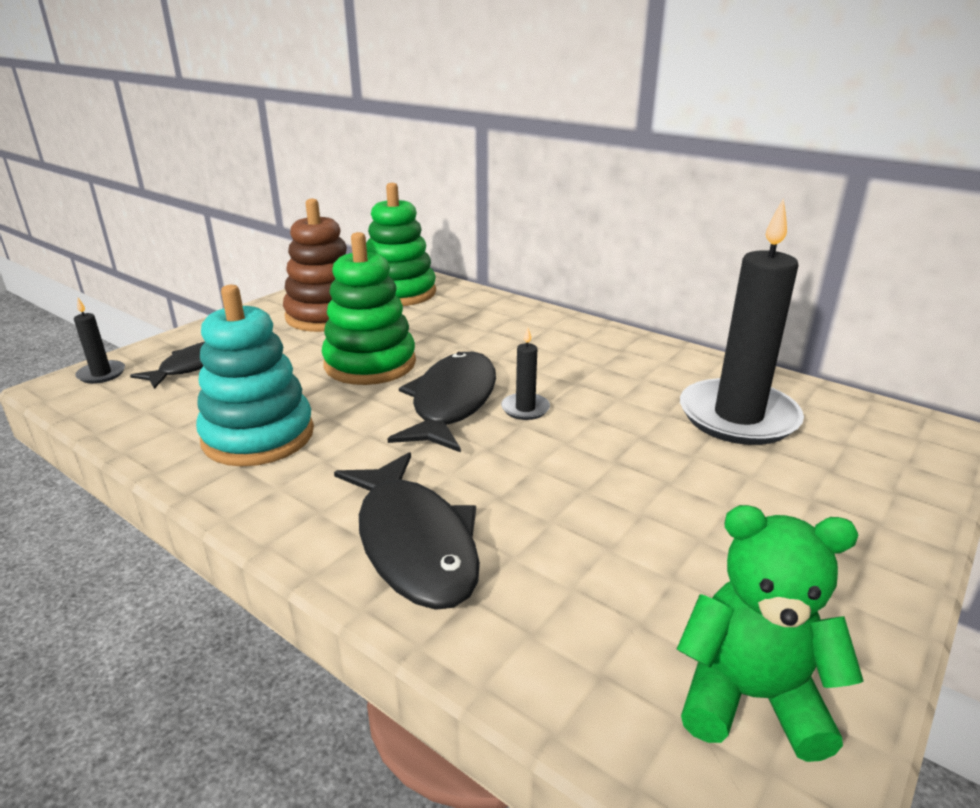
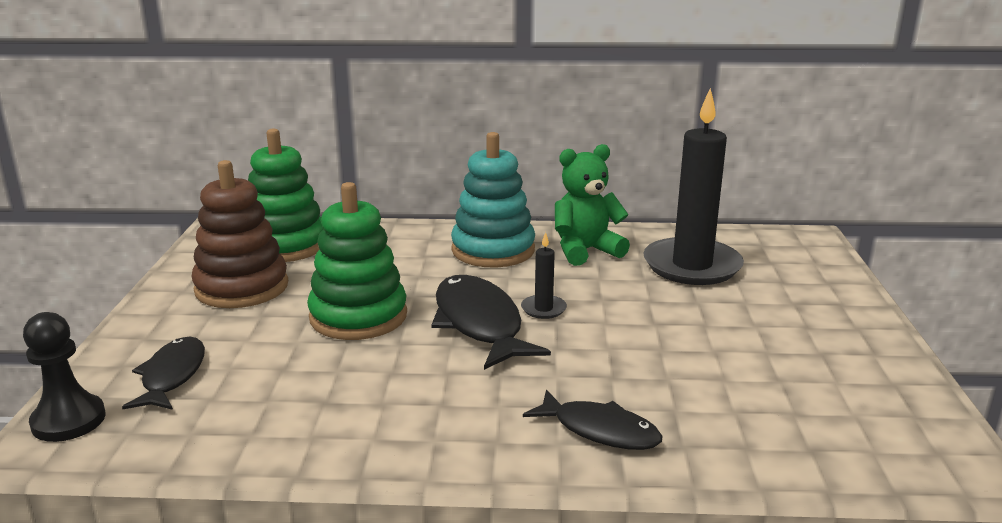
camera: 35 degrees left, 5 degrees down
(101, 374) = (68, 420): black candle -> black pawn
(258, 436) = (350, 409): turquoise stacking toy -> turquoise stacking toy (493, 250)
(414, 543) = (599, 430): black fish -> black fish, size x0.64
(750, 697) = (891, 423): green teddy bear -> green teddy bear (585, 251)

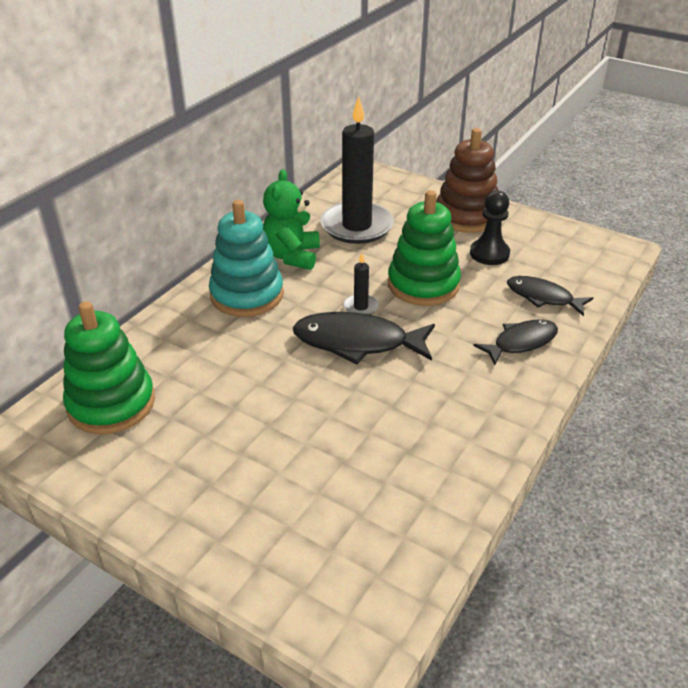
camera: 60 degrees left, 15 degrees up
(68, 420) = (332, 615): black pawn -> black pawn (489, 254)
(172, 376) = (305, 532): black fish -> black fish (543, 297)
(242, 287) = (174, 453): brown stacking toy -> brown stacking toy (466, 216)
(358, 316) = (293, 397): green stacking toy -> green stacking toy (423, 284)

